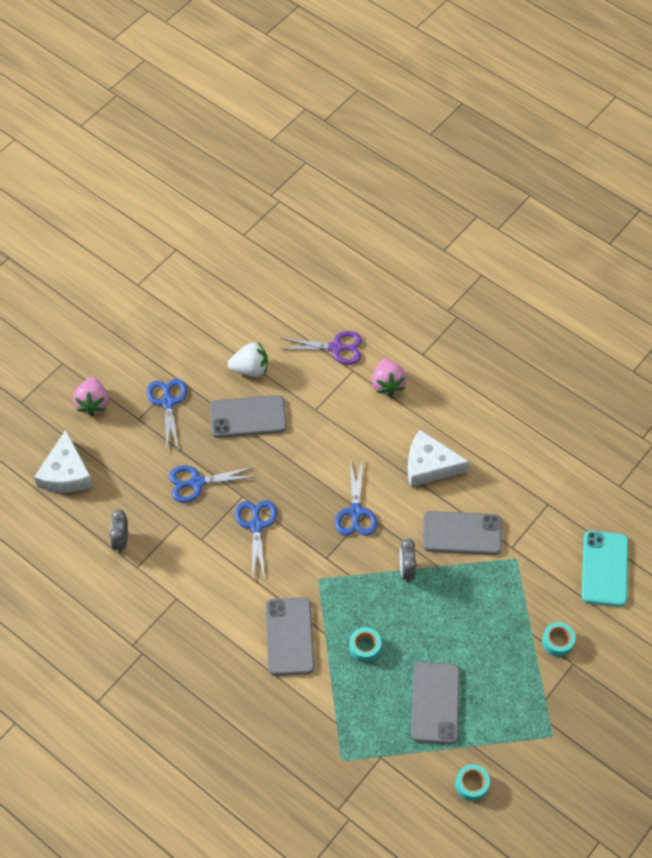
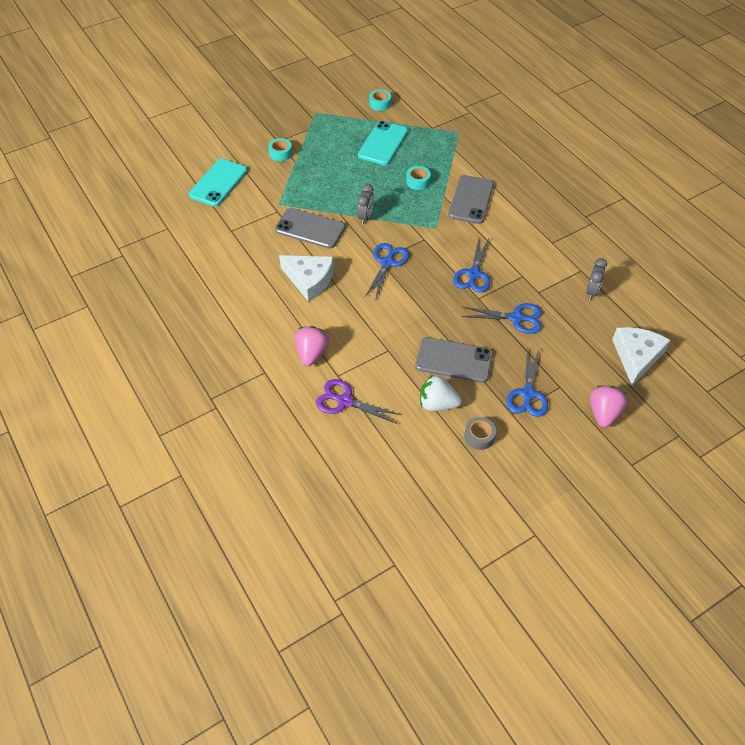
camera: 160 degrees left, 5 degrees down
(203, 350) = (479, 436): none -> grey tape
(435, 703) = (383, 143): grey phone -> turquoise phone

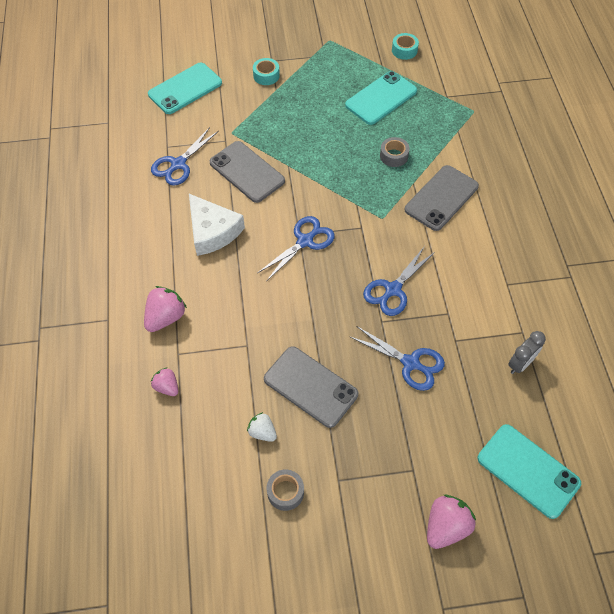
camera: 25 degrees right, 5 degrees up
(344, 401) = (167, 387): purple scissors -> pink strawberry
(365, 217) = (313, 178): grey clock -> none
(418, 181) = (394, 156): turquoise tape -> grey tape
(437, 404) = (262, 432): white strawberry -> white strawberry, size x0.61
(528, 394) = (370, 463): blue scissors -> blue scissors (178, 164)
(636, 357) = (528, 470): white cheese -> turquoise phone

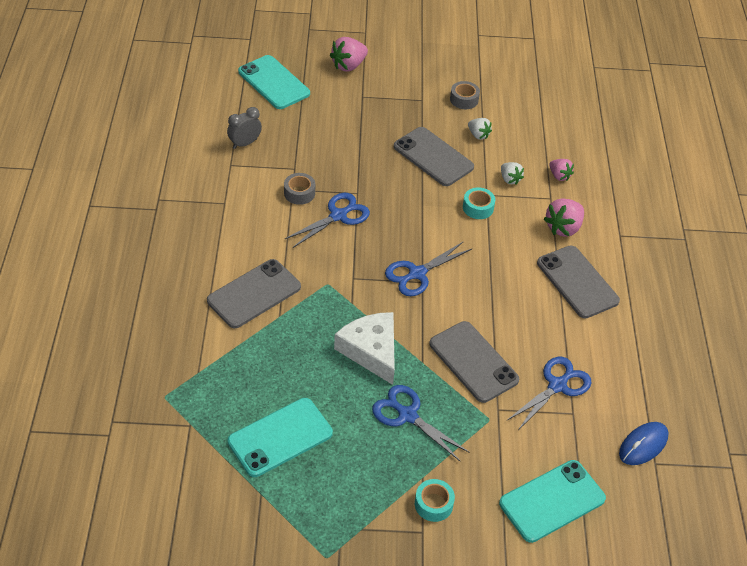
camera: 175 degrees left, 10 degrees down
(115, 132) = (643, 445): none -> blue mouse
(156, 259) = (577, 282): none -> grey phone
(212, 231) = (516, 300): white cheese -> white cheese (371, 350)
(222, 371) = (509, 179): none -> white strawberry
(394, 156) = (290, 352): grey tape -> grey tape (299, 193)
(404, 50) = (218, 515): turquoise tape -> turquoise tape (478, 208)
(411, 363) = (341, 159): blue scissors -> blue scissors (407, 415)

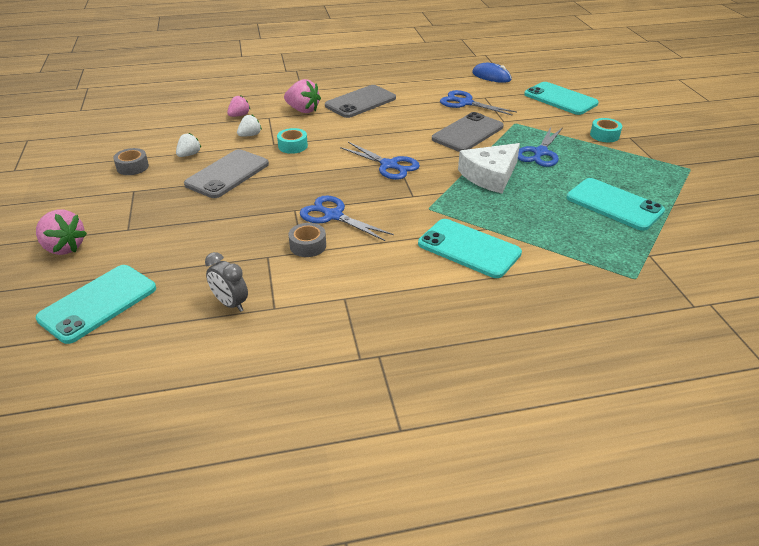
camera: 100 degrees left, 10 degrees down
(254, 294) = (469, 248): grey phone -> turquoise phone

